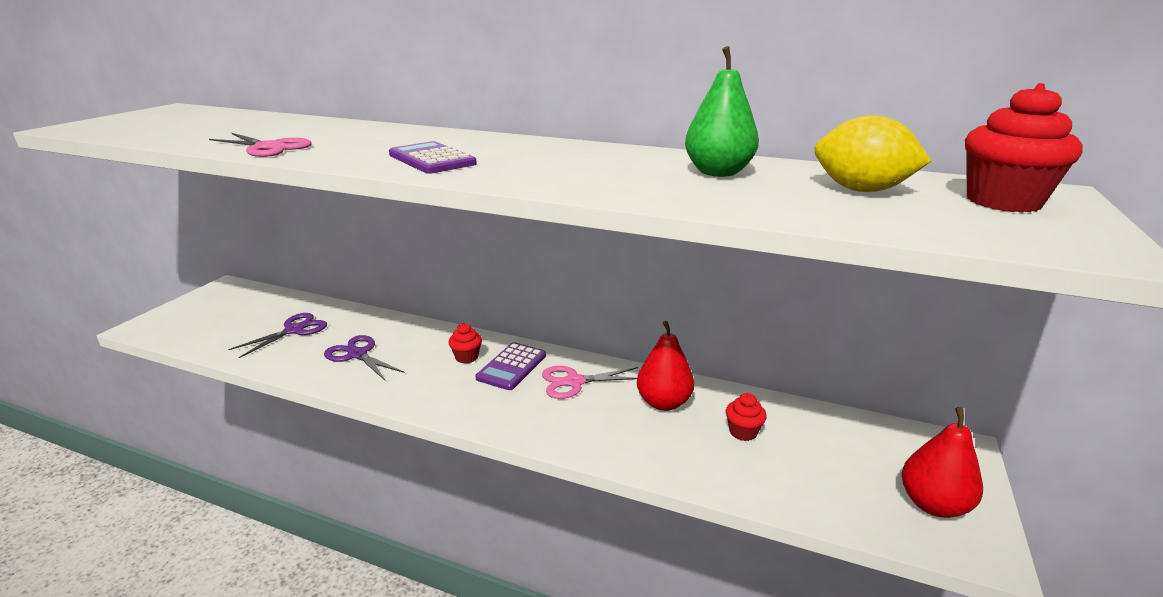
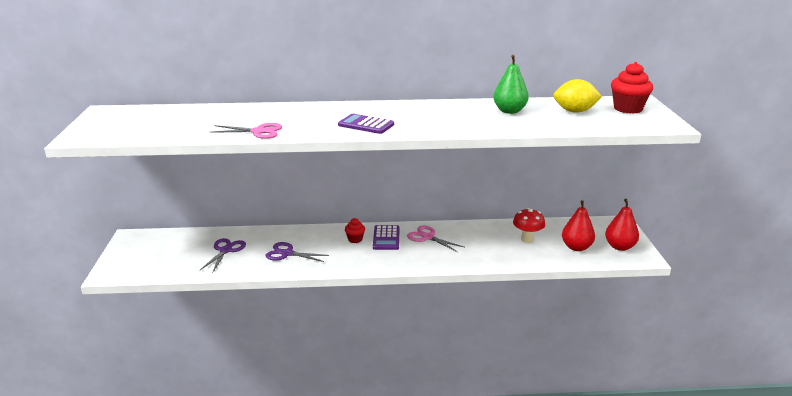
camera: 25 degrees left, 0 degrees up
(574, 382) = (427, 237): pink scissors -> pink scissors turned 75 degrees clockwise
(663, 403) = (481, 236): red pear -> red pear (576, 247)
(743, 432) = (527, 239): red cupcake -> red mushroom

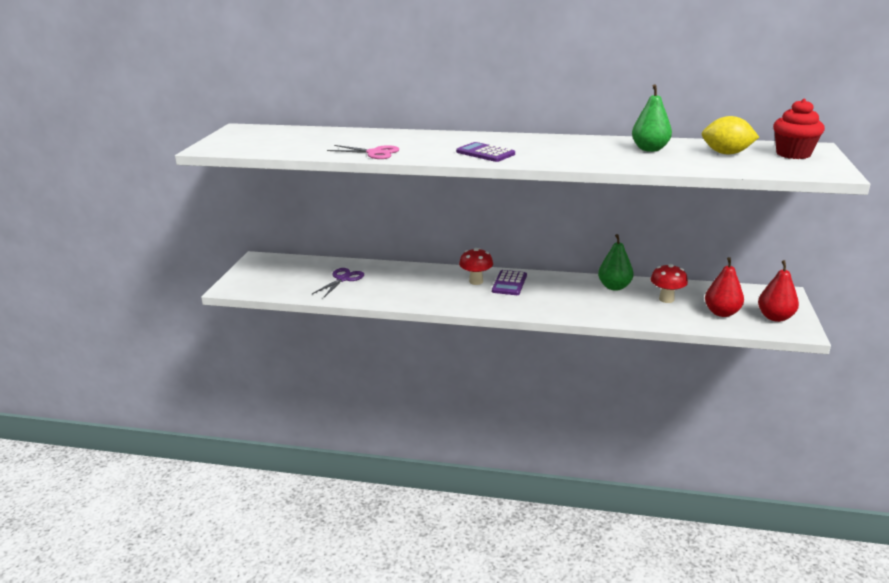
camera: 15 degrees right, 0 degrees up
(287, 253) = (402, 287): purple scissors -> none
(355, 239) = (476, 281): red cupcake -> red mushroom
(427, 237) = (554, 287): pink scissors -> none
(479, 231) = (614, 287): none -> green pear

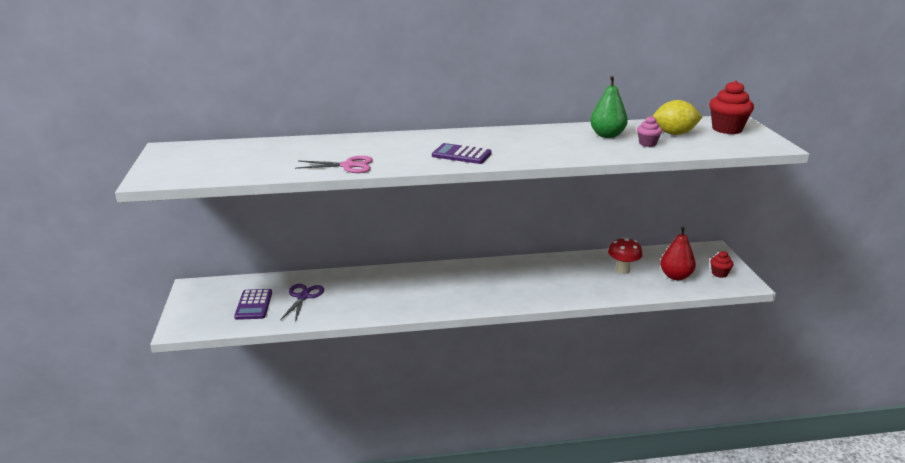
camera: 20 degrees left, 0 degrees up
(476, 281) = (441, 278): red mushroom -> none
(509, 283) = (474, 275): purple calculator -> purple calculator (254, 305)
(614, 287) = (571, 264): green pear -> none
(686, 159) = (647, 144): none -> pink cupcake
(775, 317) = (719, 274): red pear -> red cupcake

